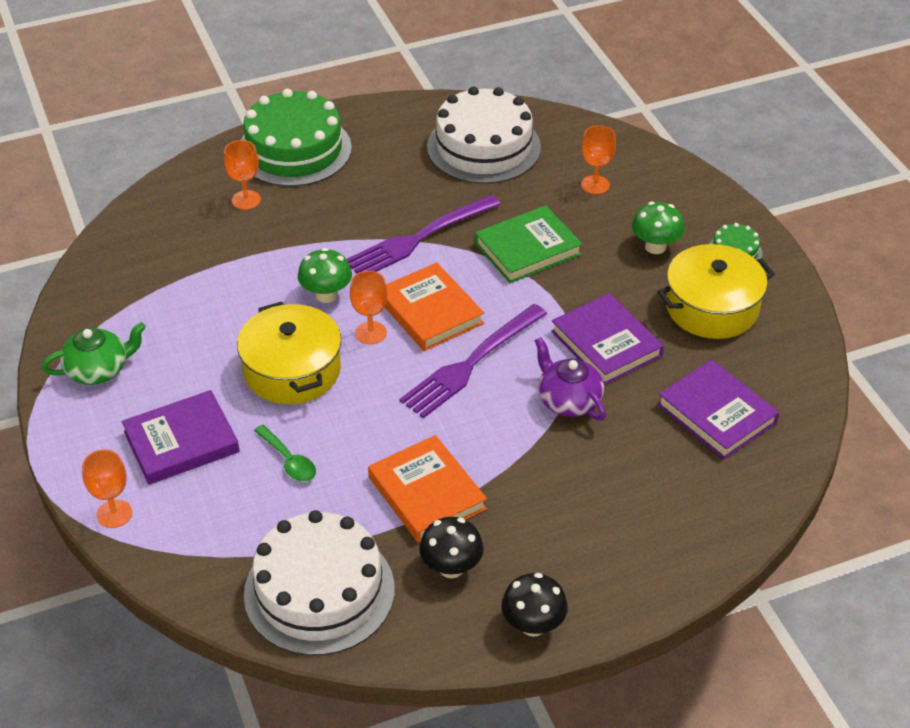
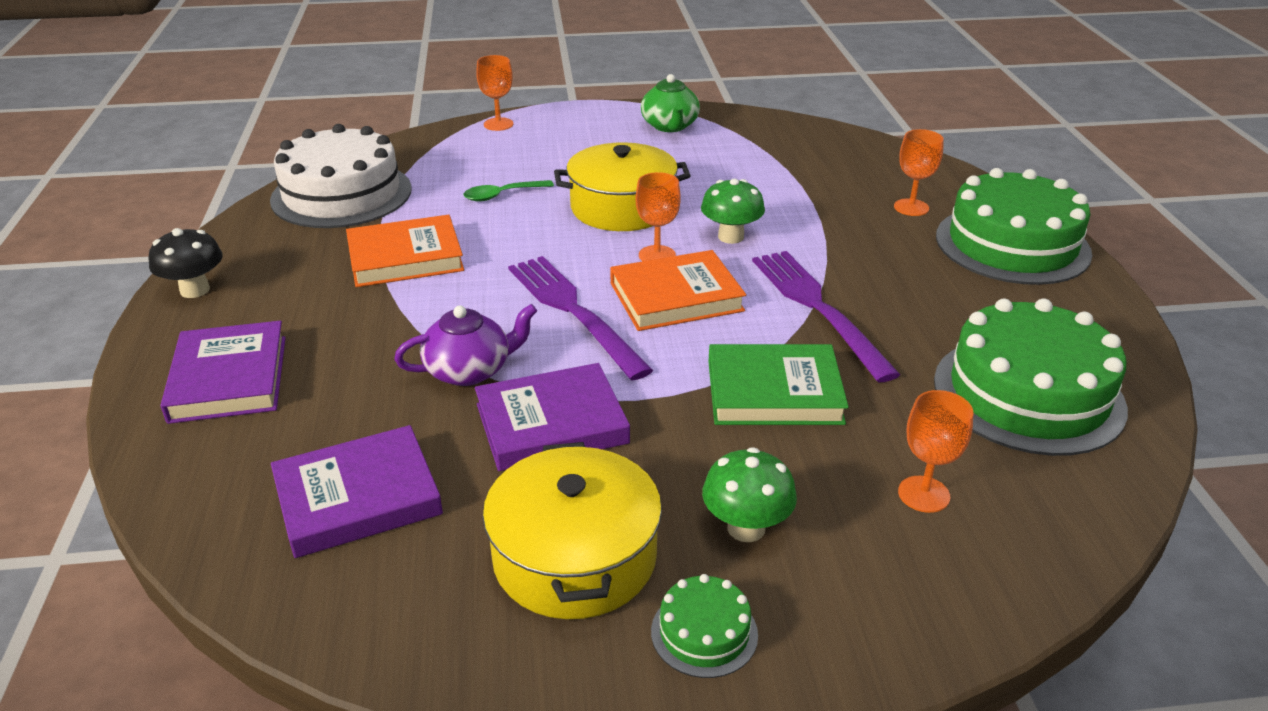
camera: 105 degrees right, 10 degrees down
(181, 442) = (559, 152): purple book -> purple book (229, 378)
(451, 567) = (304, 257): black mushroom -> none
(483, 147) = (1028, 394): white cake -> green cake
(527, 249) = (774, 392): green book -> green book turned 75 degrees counterclockwise

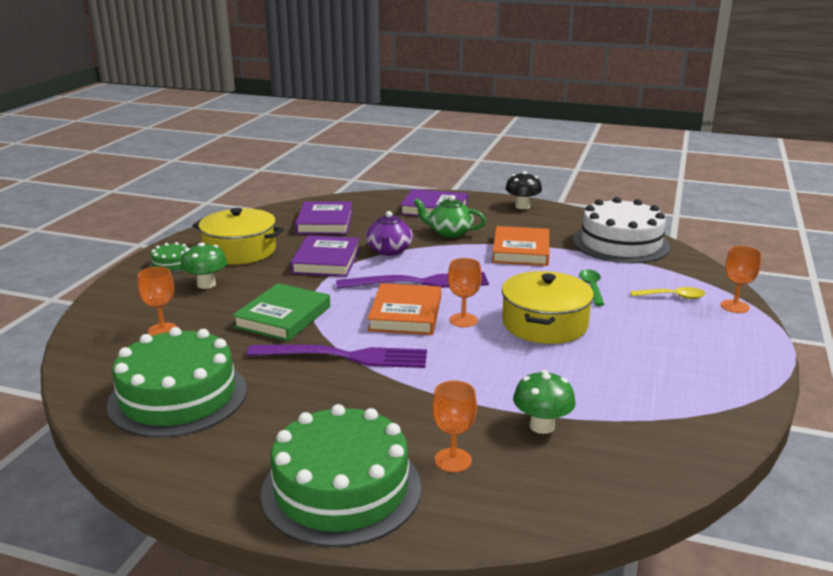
camera: 115 degrees right, 10 degrees down
(495, 152) = (673, 297): none -> yellow spoon
(670, 126) = (709, 383): green teapot -> green teapot (449, 232)
(731, 237) = (468, 353): green mushroom -> green mushroom (542, 426)

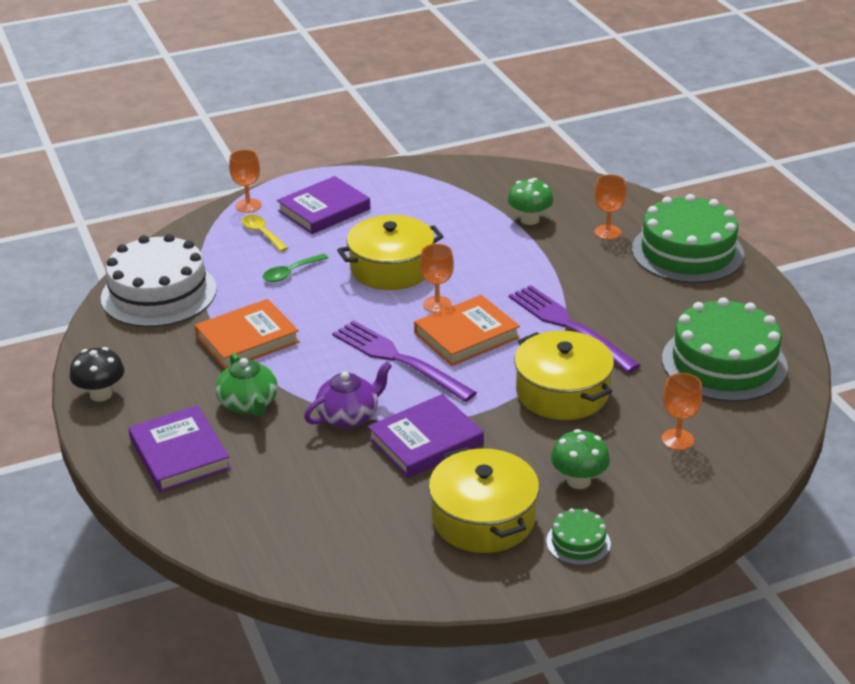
camera: 130 degrees left, 10 degrees up
(283, 317) = (562, 392): green book -> yellow pot
(325, 222) = (325, 512): purple book -> purple book (324, 210)

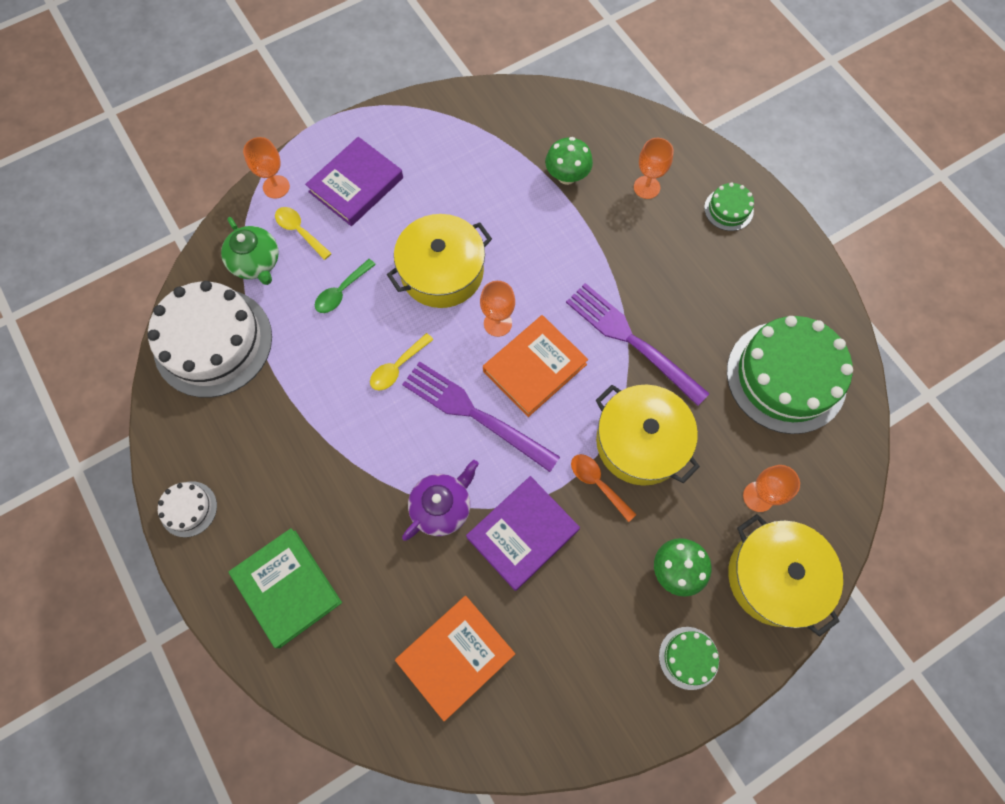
camera: 10 degrees left, 35 degrees up
(101, 394) = (188, 509): black mushroom -> white cake
(180, 454) = (287, 588): purple book -> green book
(247, 339) = (318, 403): orange book -> orange book (456, 657)
(249, 404) = (340, 503): green teapot -> green teapot (256, 263)
(331, 323) = (397, 367): none -> yellow spoon
(483, 518) = (596, 637): yellow pot -> yellow pot (774, 577)
(511, 415) = (597, 483): none -> orange spoon
(687, 252) = (728, 209): green cake -> green cake, size x0.45

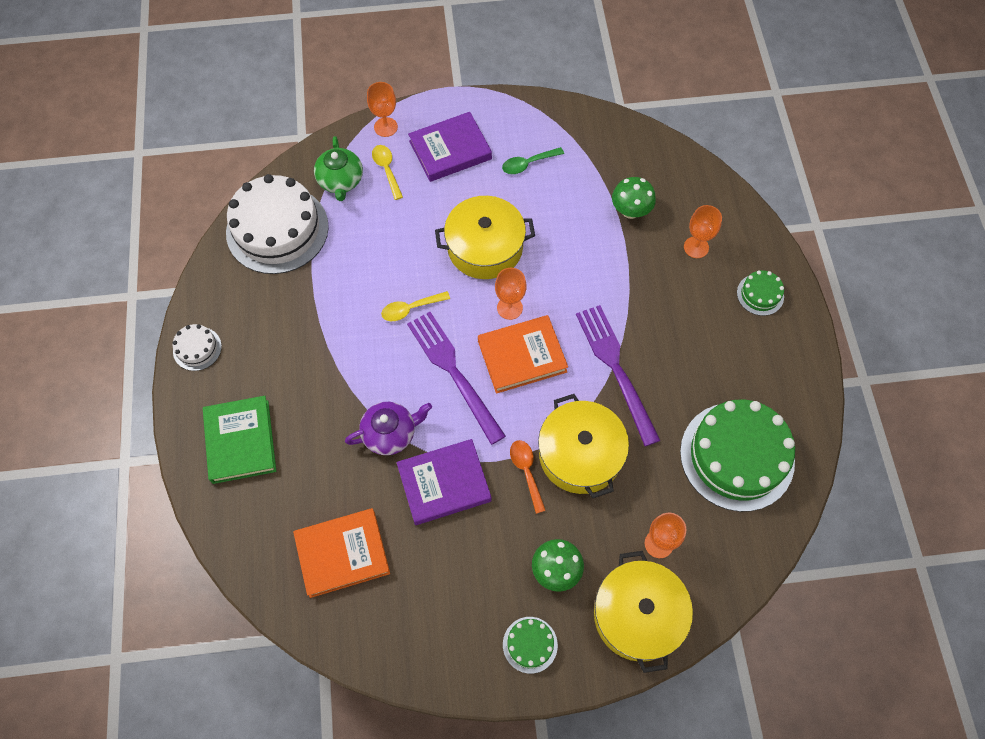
camera: 25 degrees right, 5 degrees down
(342, 292) = (396, 231): green spoon -> green spoon (528, 164)

